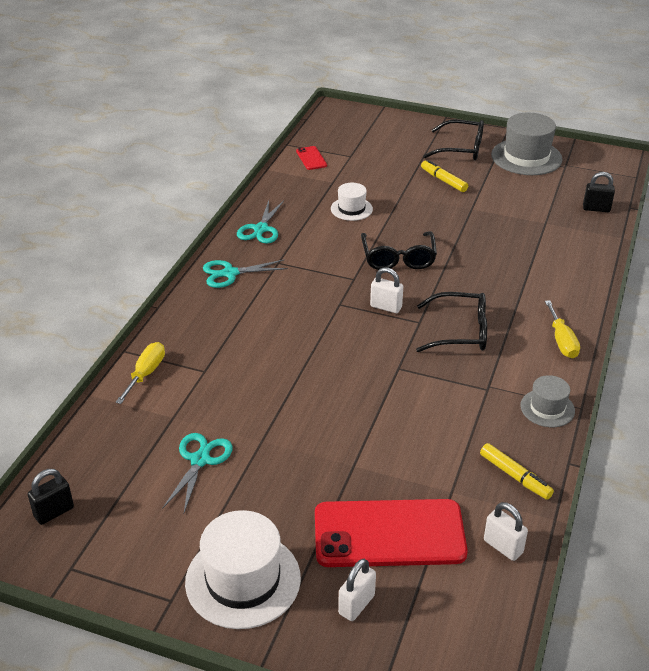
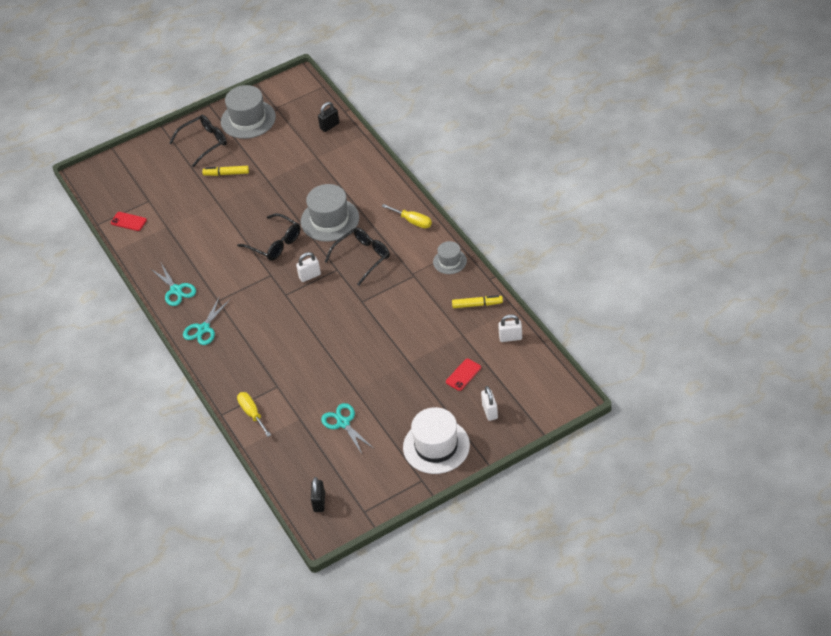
camera: 45 degrees left, 10 degrees up
(351, 209) = (205, 235): white hat -> none
(389, 534) = (463, 375): red phone -> red phone, size x0.43
(479, 278) = (330, 220): none -> grey hat

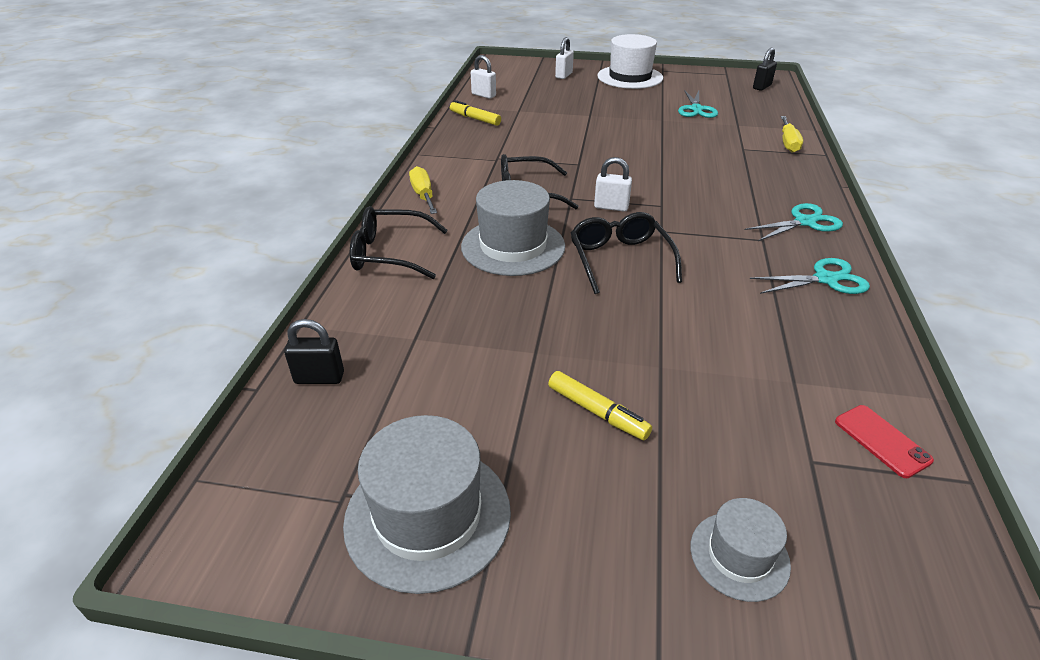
camera: 145 degrees left, 10 degrees down
(176, 290) = (825, 279): turquoise scissors -> turquoise scissors turned 75 degrees clockwise
(204, 143) = (582, 526): black glasses -> black glasses (390, 254)
(450, 261) = (446, 151): grey hat -> grey hat (739, 555)
(463, 375) = (554, 94): red phone -> none

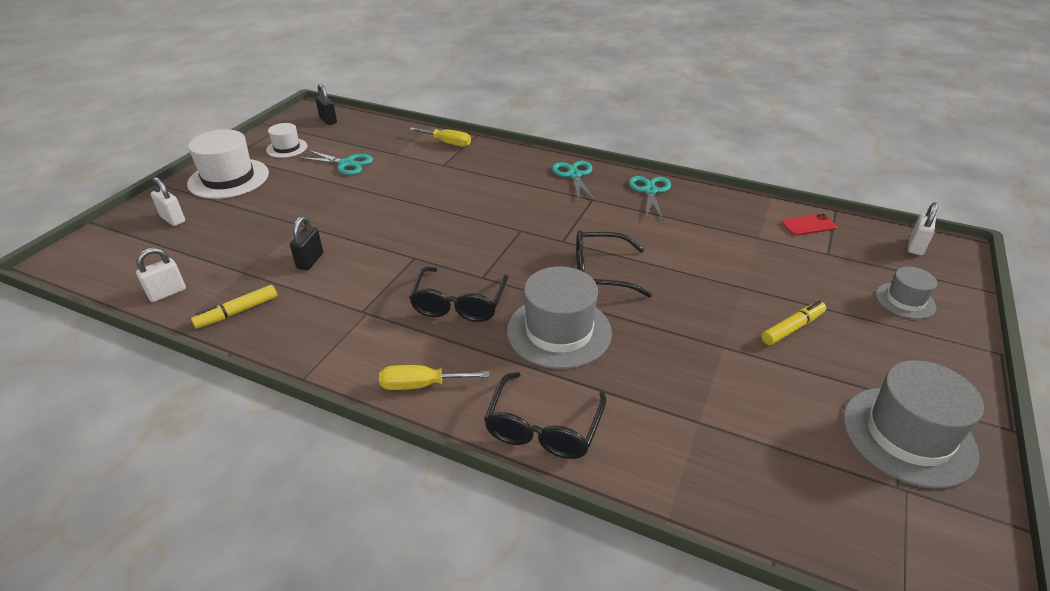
camera: 75 degrees left, 0 degrees up
(319, 378) = (756, 501): black padlock -> black padlock (310, 261)
(611, 207) = (511, 257): white padlock -> white padlock (915, 246)
(695, 84) = (287, 148): none -> white hat

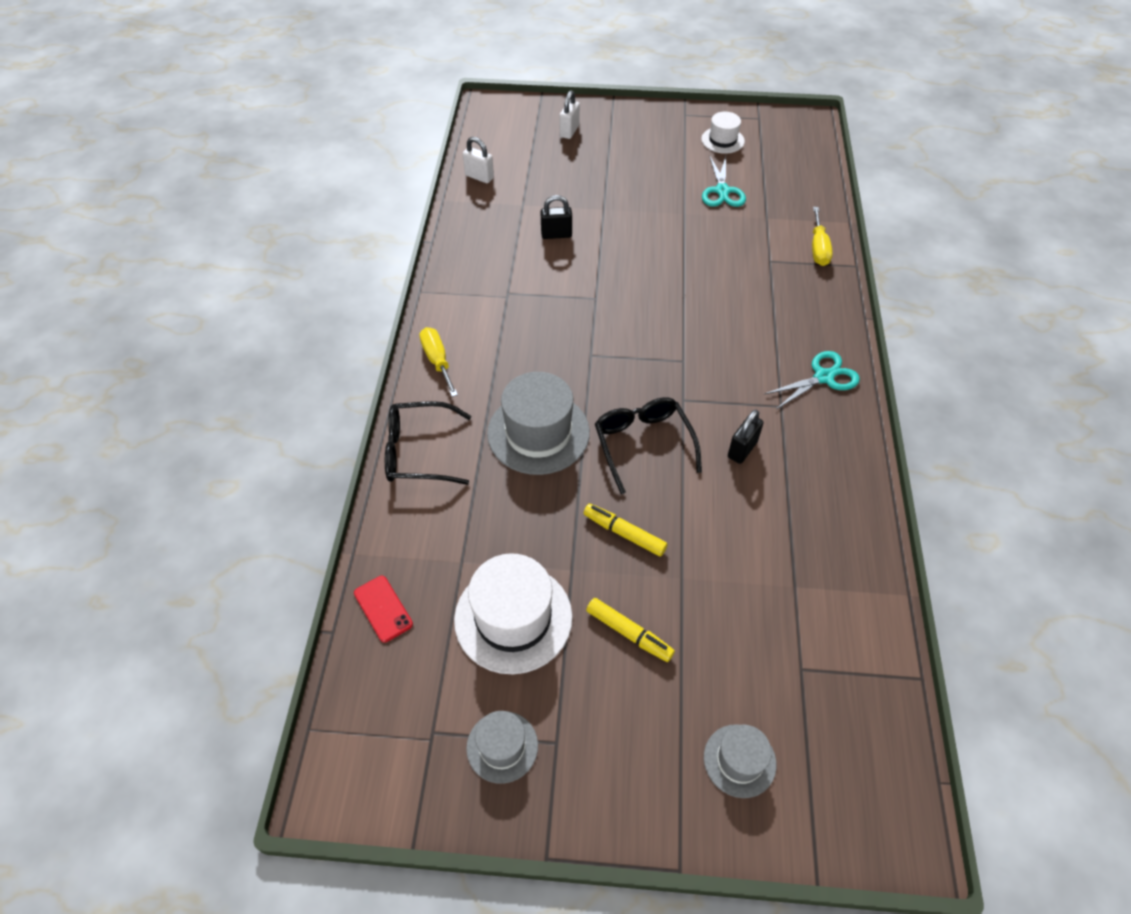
camera: 70 degrees right, 15 degrees up
(228, 178) = (647, 130): white hat -> white hat (513, 618)
(238, 312) = (475, 223): yellow marker -> yellow marker (624, 533)
(328, 120) = (797, 142): black padlock -> black padlock (742, 449)
(459, 304) = (545, 351): black glasses -> none
(650, 191) = (835, 458): turquoise scissors -> none
(808, 225) = (859, 644): red phone -> red phone (383, 609)
(908, 435) = (502, 746): grey hat -> grey hat, size x0.56
(915, 246) = (881, 785): white padlock -> none

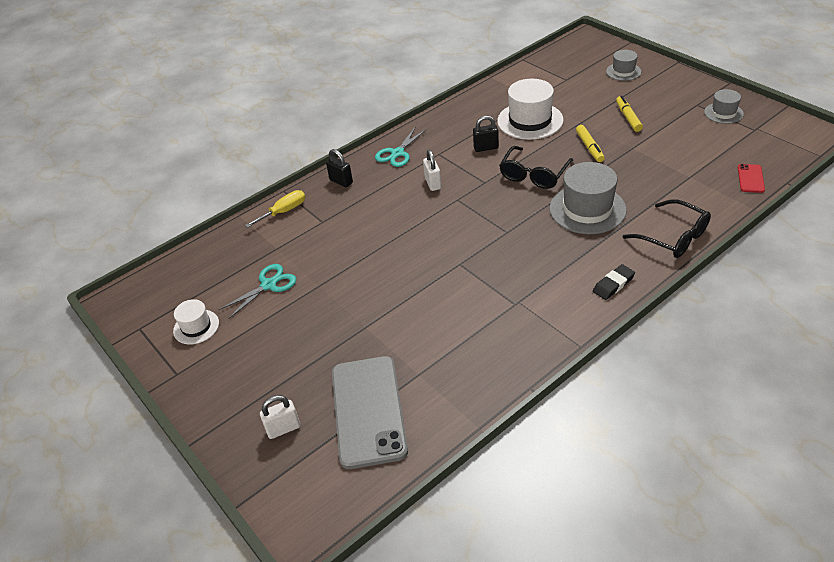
camera: 130 degrees left, 10 degrees down
(437, 361) = (613, 284): yellow screwdriver -> black eraser
(479, 177) = (420, 432): white padlock -> white padlock (433, 183)
(513, 618) = (680, 145): white hat -> white hat (530, 120)
(528, 167) = (368, 411): none -> grey phone
(556, 234) = (426, 328): black padlock -> black padlock (341, 181)
(823, 377) = (397, 153): turquoise scissors -> turquoise scissors turned 75 degrees counterclockwise

